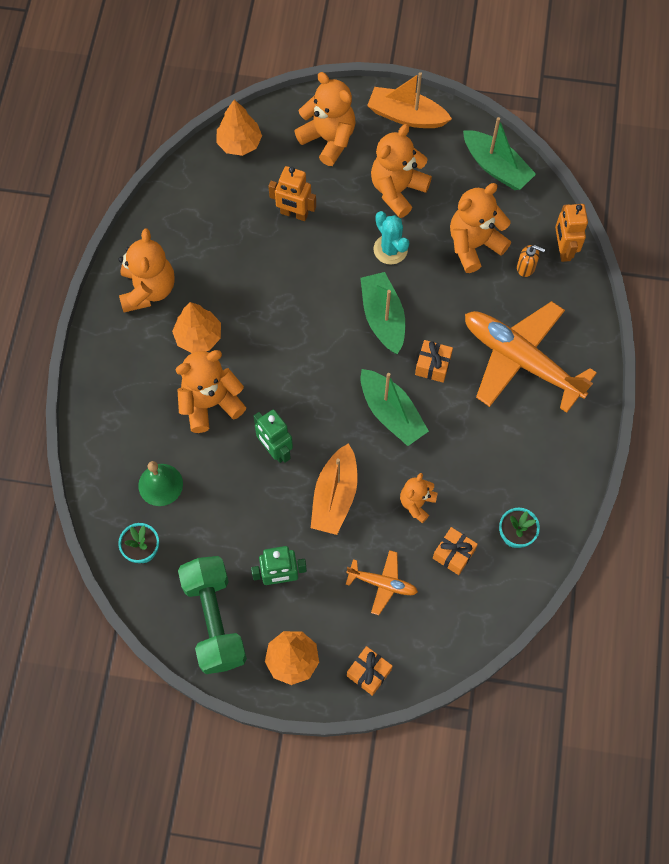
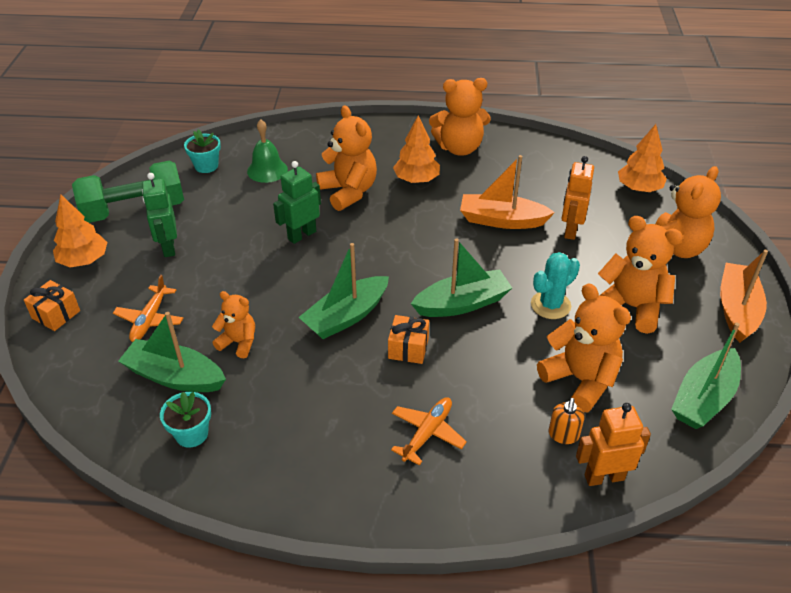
camera: 85 degrees right, 25 degrees down
(335, 496) = (250, 279): orange boat -> orange boat (502, 220)
(453, 554) = (175, 377): orange gift -> green boat
(521, 360) = (427, 433): orange plane -> orange plane, size x0.47

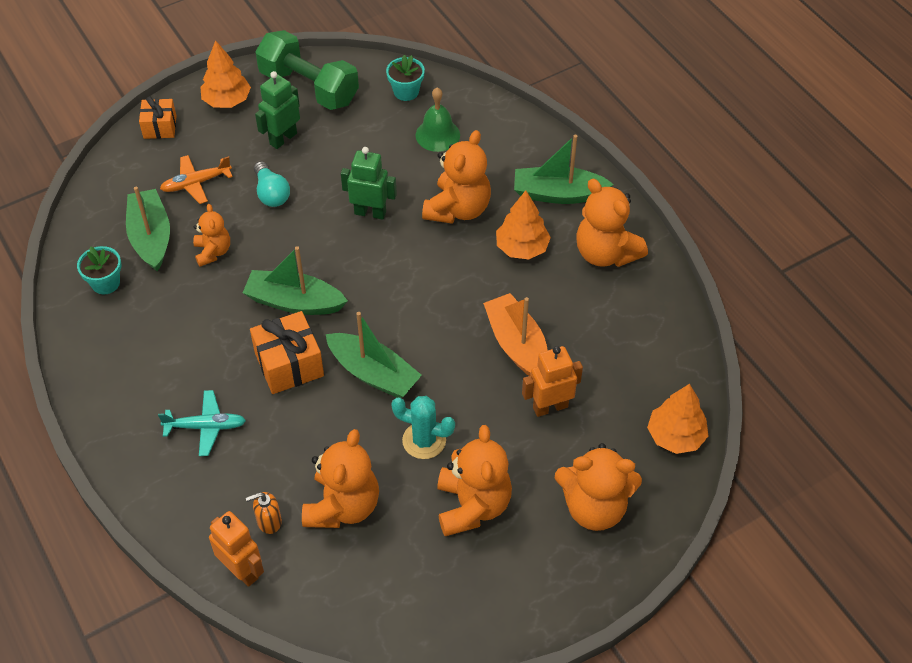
camera: 55 degrees right, 10 degrees up
(217, 279) = (271, 193): none -> turquoise light bulb
(408, 348) = (289, 364): orange gift -> orange gift, size x1.56
(427, 433) = (205, 427): orange plane -> turquoise plane
(703, 398) = (389, 612): green boat -> green boat (558, 194)
(737, 310) = (540, 598): orange boat -> none

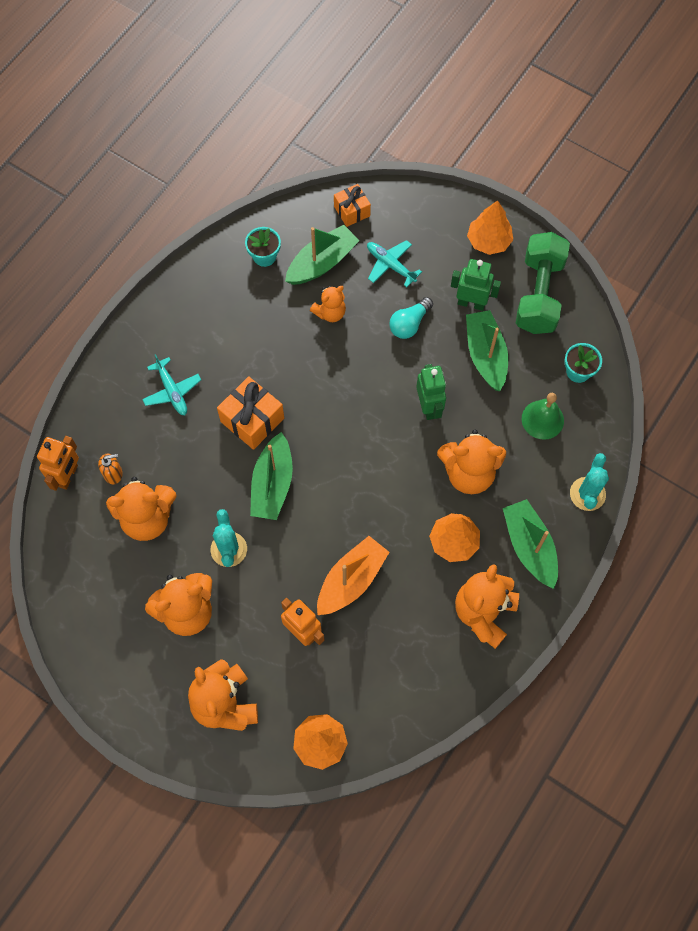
camera: 65 degrees right, 15 degrees up
(160, 127) = (433, 209): orange gift -> orange gift (352, 211)
(196, 183) = (390, 265): orange plane -> turquoise plane
(269, 521) = (113, 474): orange soap dispenser -> orange soap dispenser turned 120 degrees clockwise
(294, 302) = (311, 394): green boat -> green boat (485, 355)
(530, 133) = (587, 494): none -> turquoise cactus

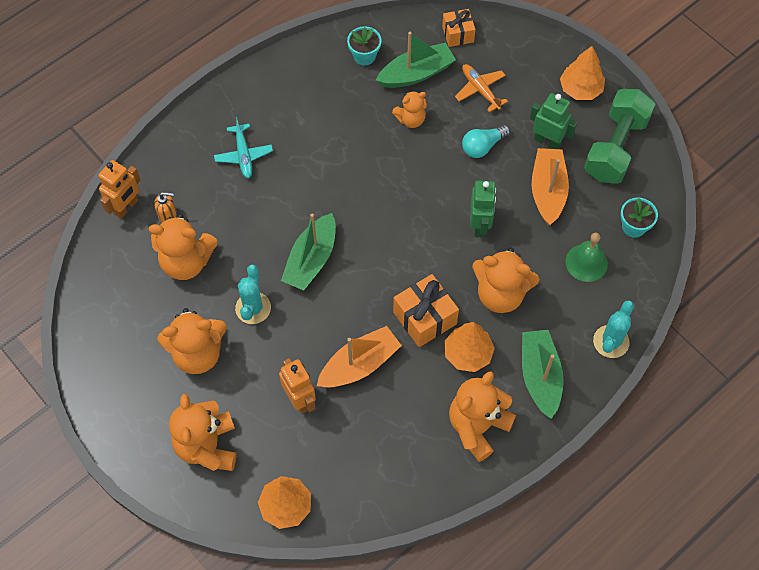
camera: 15 degrees right, 5 degrees down
(252, 420) = (310, 198): orange gift -> orange gift (425, 318)
(390, 265) = (480, 90): turquoise plane -> orange plane
(485, 355) = (548, 191): green boat -> orange boat

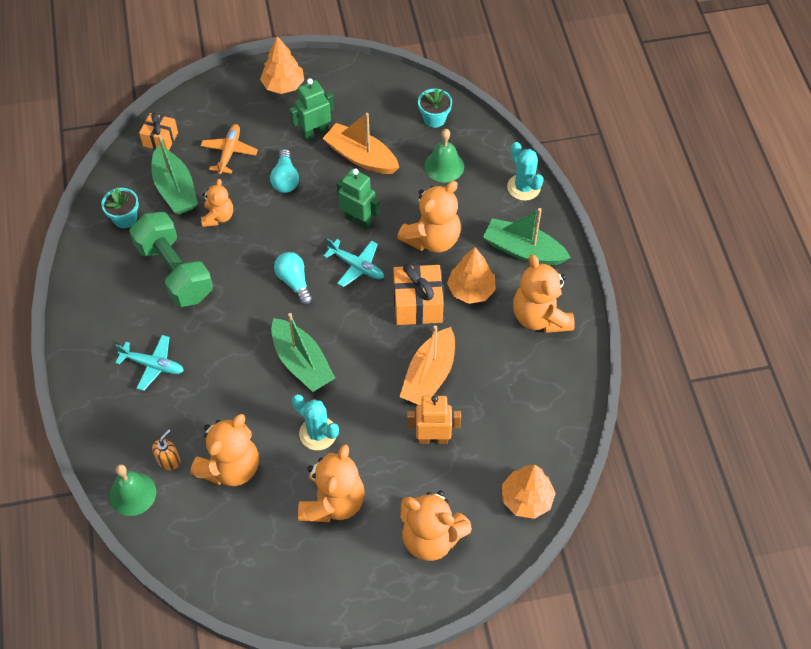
camera: 60 degrees left, 5 degrees down
(126, 207) = (132, 494): orange robot -> green bell
(359, 365) = (429, 375): orange boat -> orange boat turned 150 degrees counterclockwise
(384, 211) = (294, 282): none -> turquoise light bulb
(416, 73) = (175, 189): green boat -> green boat turned 150 degrees clockwise
(431, 249) = (356, 266): none -> turquoise plane
(480, 90) = (229, 152): orange plane -> orange plane turned 105 degrees clockwise
(615, 147) = (355, 92): green dumbbell -> green dumbbell (174, 271)

